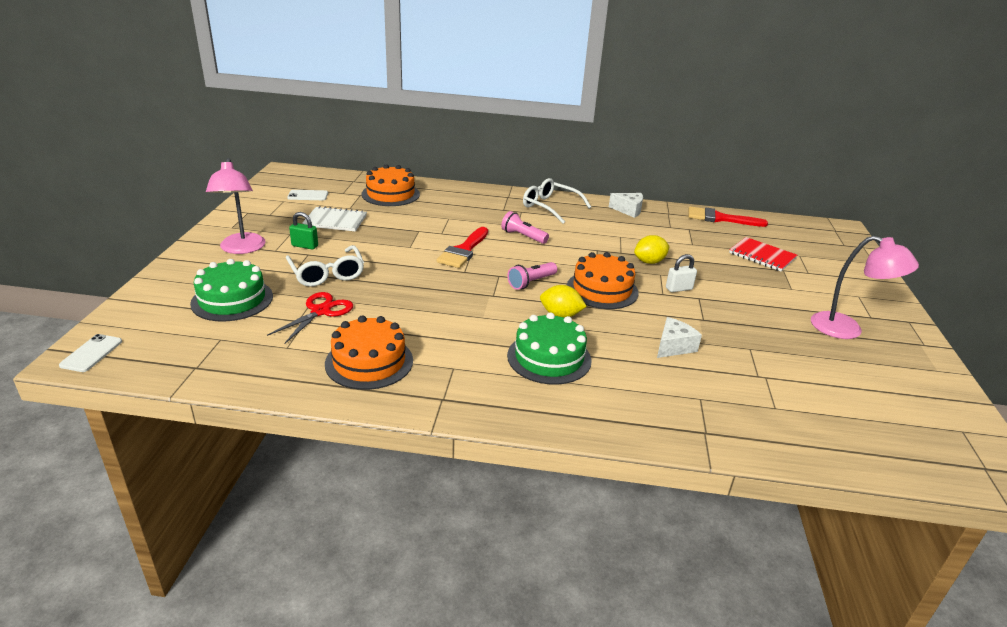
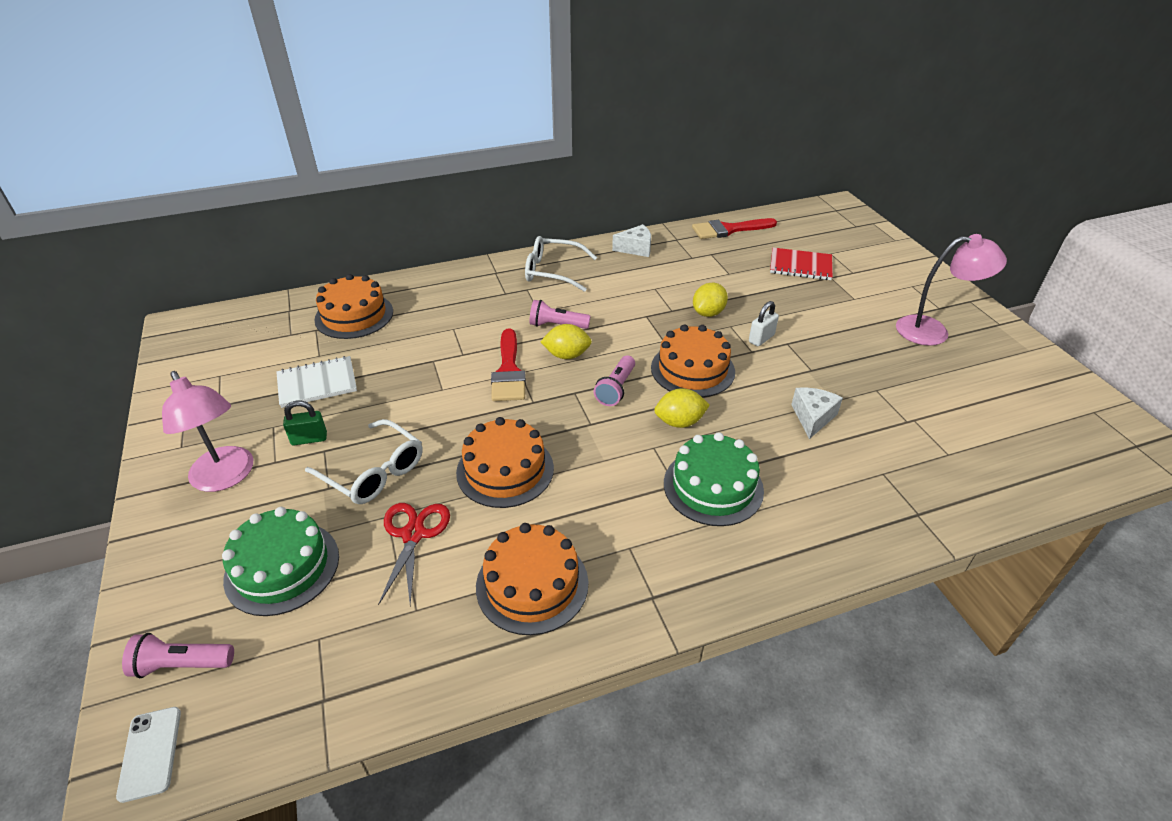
camera: 25 degrees left, 10 degrees up
(141, 322) = (182, 664): none -> pink flashlight
(308, 195) = (247, 355): white phone -> none
(409, 300) = (505, 470): none -> orange cake
(513, 254) = (567, 355): none -> yellow lemon

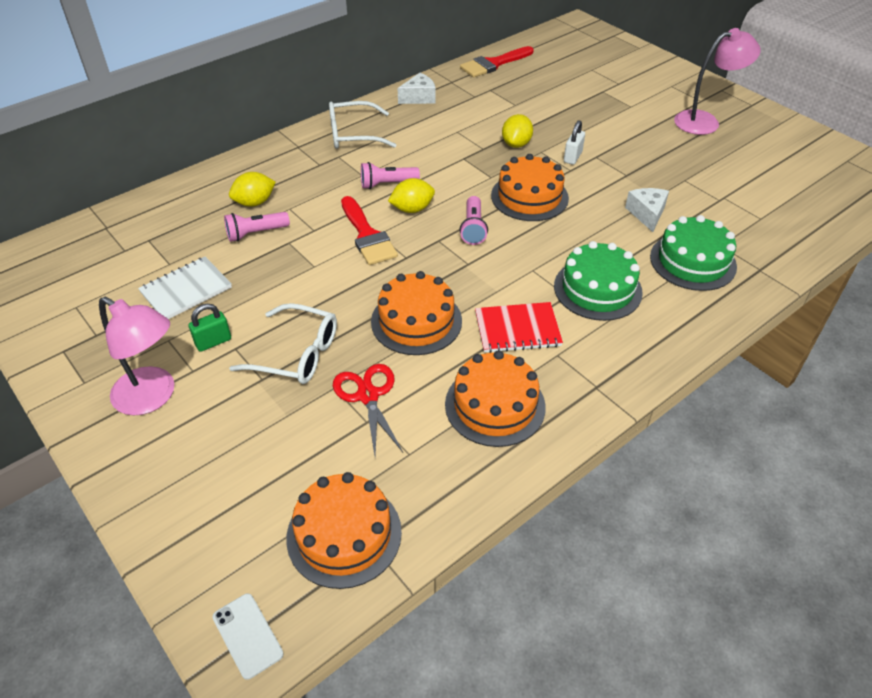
camera: 20 degrees left, 5 degrees up
(182, 664) = (226, 560): pink flashlight -> pink flashlight (256, 233)
(282, 567) = (264, 456): green cake -> green cake (692, 261)
(354, 315) = (180, 217): orange cake -> orange cake (344, 534)
(679, 422) = (542, 244): yellow lemon -> yellow lemon (254, 202)
(800, 266) = (572, 86): red notebook -> red notebook (517, 329)

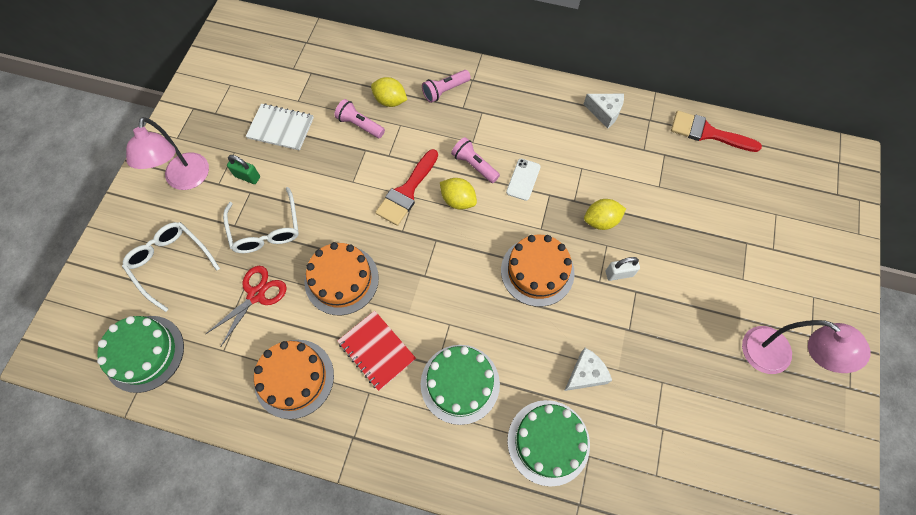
camera: 55 degrees right, 20 degrees up
(247, 635) = (58, 349): white phone -> white phone (523, 179)
(344, 534) = (144, 353): orange cake -> green cake
(354, 134) = (516, 103): white glasses -> white glasses (171, 263)
(473, 228) = (467, 255): pink flashlight -> pink flashlight (445, 90)

